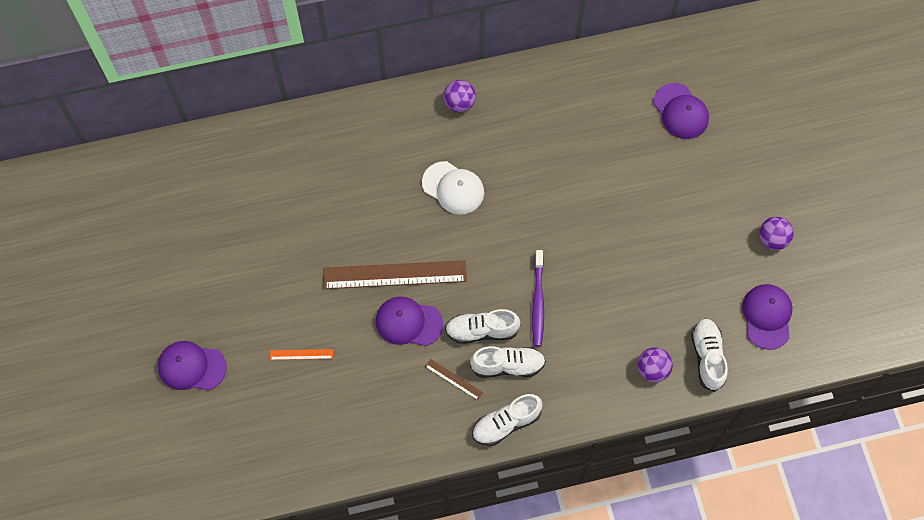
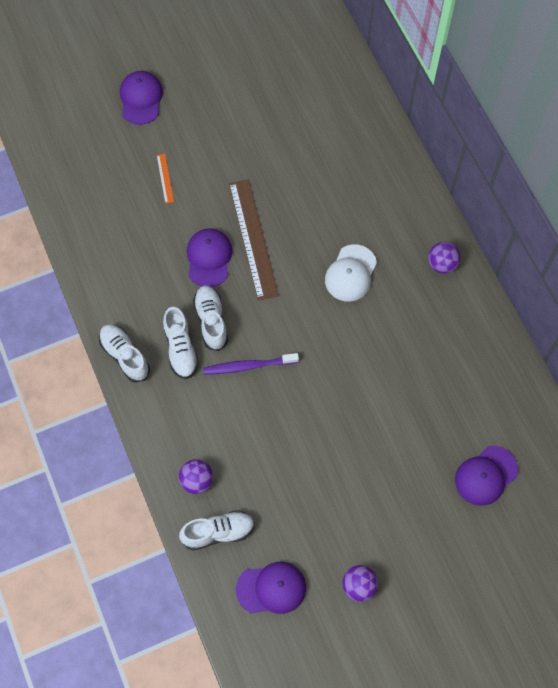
camera: 80 degrees right, 0 degrees up
(453, 379) = (160, 305): brown ruler -> none

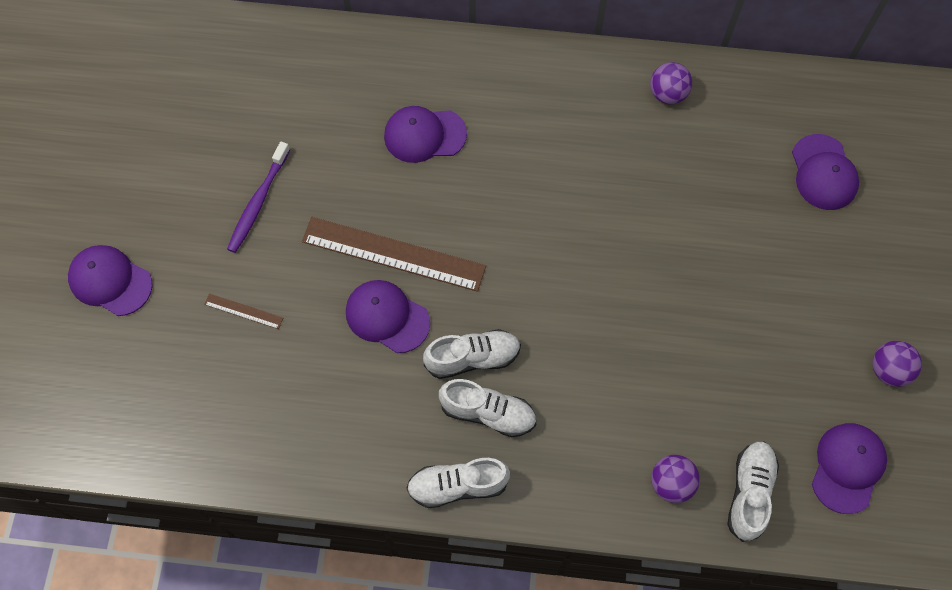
camera: 60 degrees left, 0 degrees up
(165, 178) = (243, 311): orange ruler -> brown ruler
(211, 321) = (472, 358): white shoe -> white shoe turned 150 degrees clockwise
(248, 366) = (556, 346): purple toothbrush -> purple toothbrush (258, 202)
(347, 211) = (424, 135): none -> purple cap
(350, 273) = (505, 174): white cap -> none
(442, 264) = (551, 78): purple ball -> purple ball (667, 94)

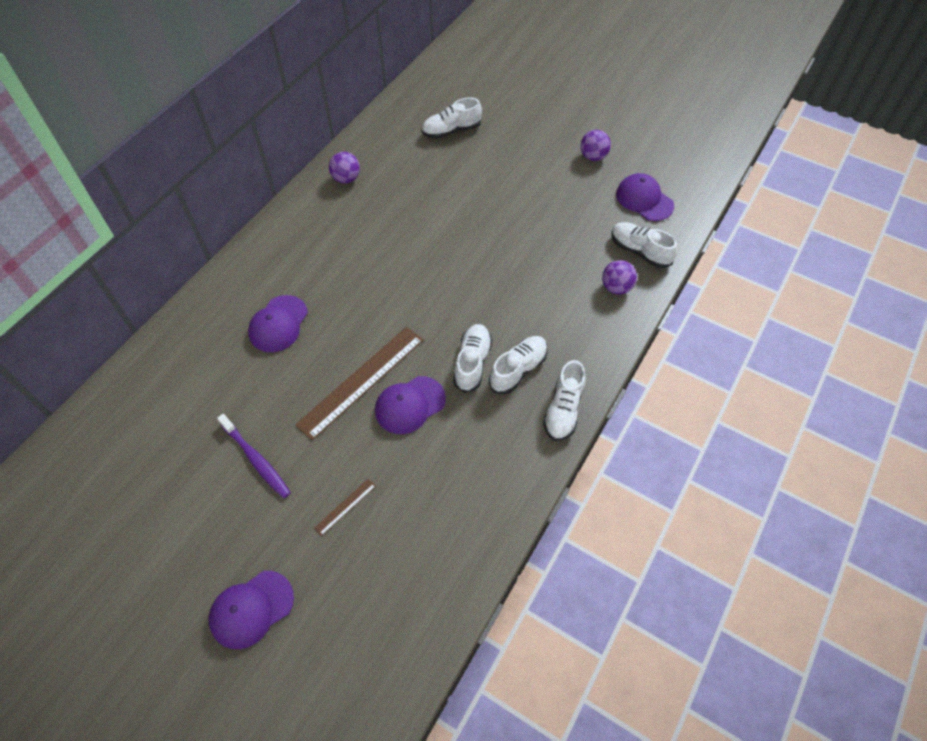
camera: 65 degrees left, 10 degrees down
(823, 173) = (451, 131): purple cap -> white shoe

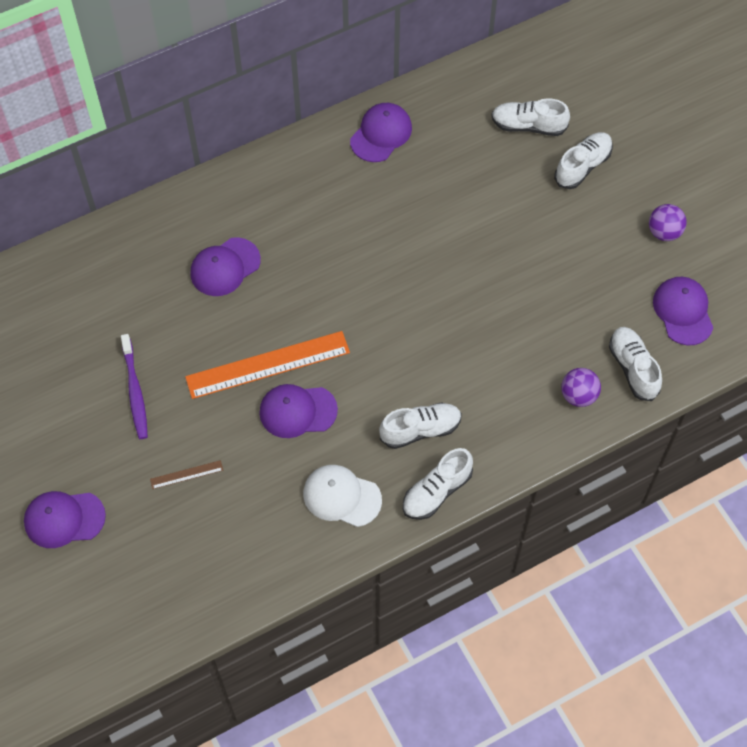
camera: 30 degrees right, 5 degrees up
(346, 179) = (381, 134): purple ball -> purple cap
(361, 381) = (268, 365): brown ruler -> orange ruler
(472, 363) = (381, 400): white shoe -> white shoe (582, 166)
(491, 454) = (341, 496): none -> white cap

